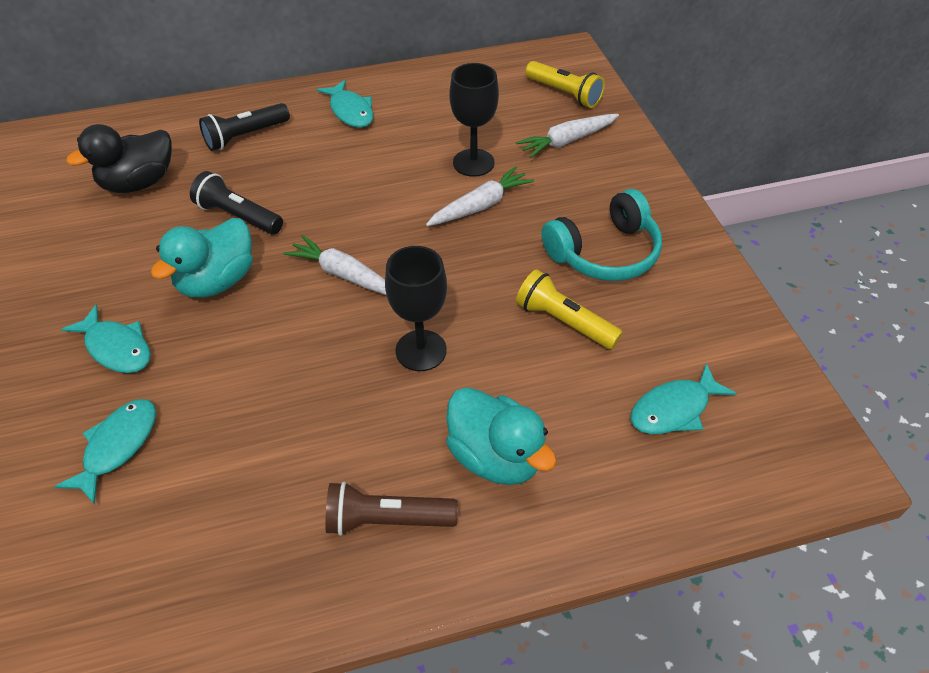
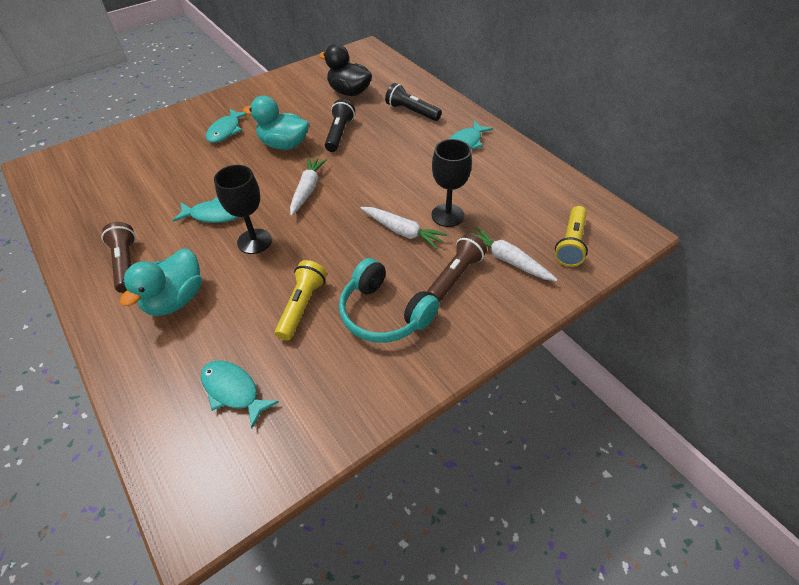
camera: 70 degrees right, 0 degrees up
(118, 446) = (163, 155): turquoise fish -> turquoise fish (214, 215)
(572, 184) = (455, 276): none -> brown flashlight

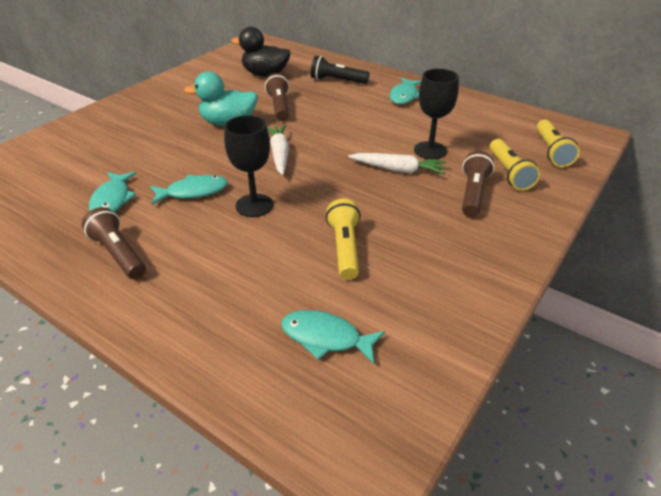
camera: 20 degrees left, 10 degrees down
(176, 299) = (201, 273): turquoise duck -> none
(226, 131) = (156, 121): turquoise fish -> turquoise fish (112, 200)
(339, 134) = (279, 106): black flashlight -> brown flashlight
(384, 314) = (430, 236): turquoise headphones -> none
(507, 260) = (509, 173): white carrot -> yellow flashlight

